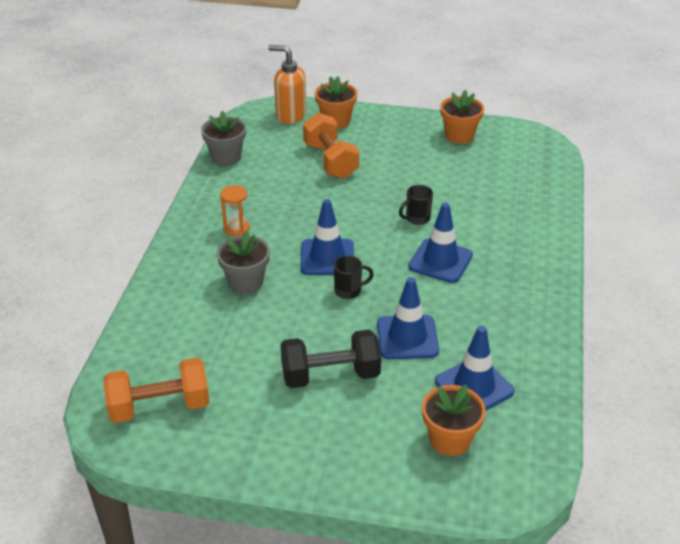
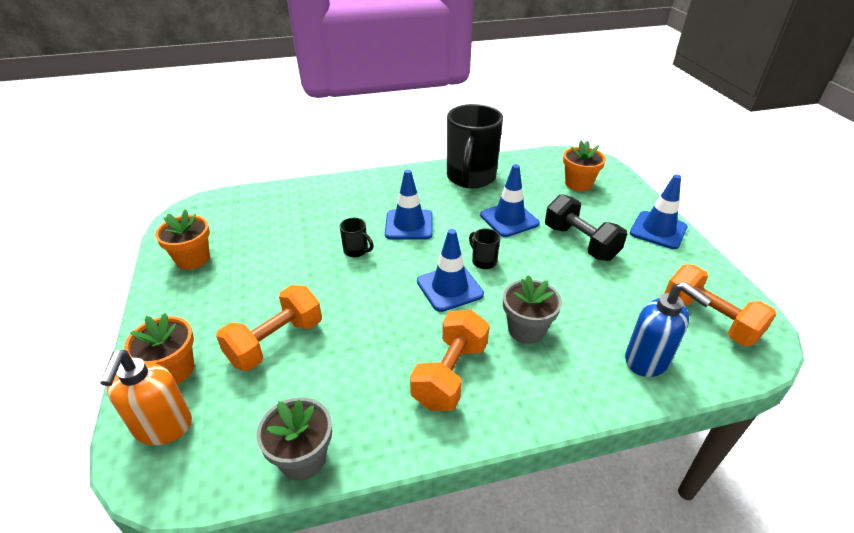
camera: 115 degrees left, 0 degrees up
(158, 335) = (647, 361): none -> blue soap dispenser
(236, 228) = (450, 374): orange hourglass -> orange dumbbell
(474, 386) = (527, 184): blue traffic cone -> blue traffic cone (658, 230)
(515, 340) = (470, 178): none -> black mug

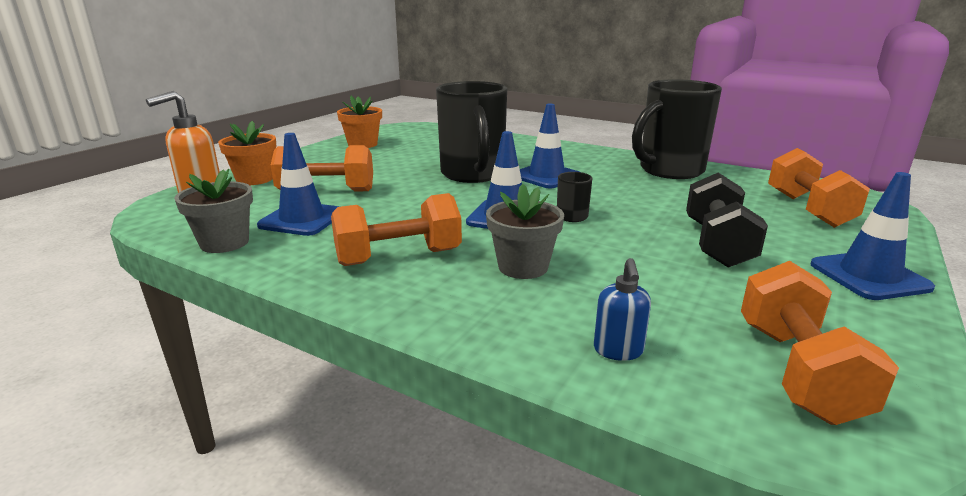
camera: 45 degrees right, 15 degrees down
(356, 251) = (473, 174): black mug -> black mug, size x2.46
(509, 219) = (658, 203): blue traffic cone -> blue traffic cone (302, 219)
(578, 184) = (808, 209): orange flower pot -> orange dumbbell
(647, 361) = (618, 351): blue soap dispenser -> blue soap dispenser, size x0.59

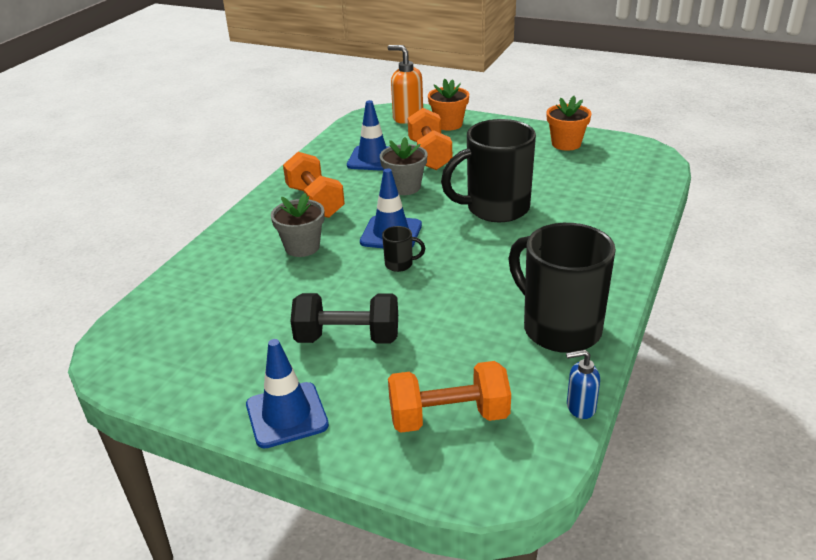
camera: 85 degrees right, 10 degrees up
(224, 243) = (333, 145): grey flower pot -> grey flower pot (405, 187)
(546, 176) = (505, 247): blue traffic cone -> none
(618, 351) = (198, 283): blue soap dispenser -> blue soap dispenser (580, 407)
(797, 371) = (167, 345): orange dumbbell -> none

